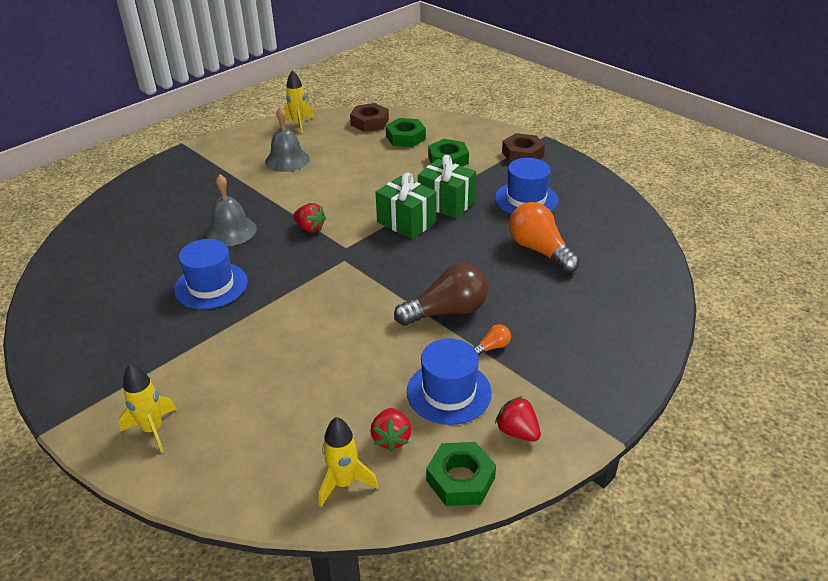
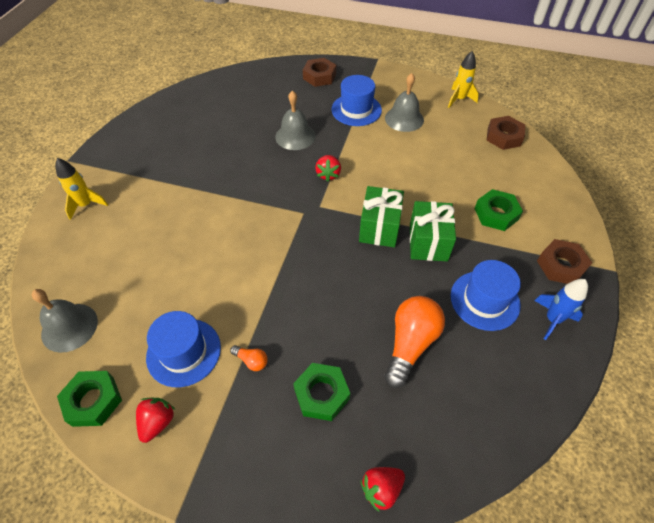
camera: 60 degrees right, 15 degrees up
(158, 185) = (319, 76): none -> brown nut
(211, 285) = (230, 158): blue hat -> blue hat (356, 110)
(344, 483) = (69, 327): yellow rocket -> grey bell
(391, 438) = (120, 336): red strawberry -> red strawberry (381, 489)
(405, 137) = (503, 170): green nut -> green nut (321, 394)
(446, 311) = (279, 308): brown light bulb -> none
(565, 178) = (552, 319): none -> blue rocket

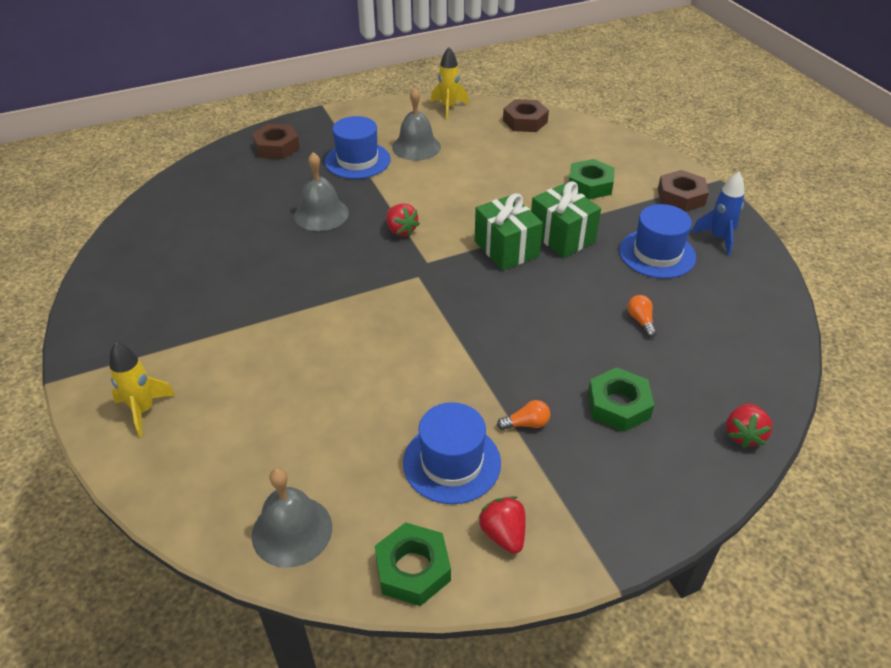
camera: 40 degrees left, 10 degrees down
(410, 344) = (641, 321): orange light bulb -> orange light bulb, size x0.44

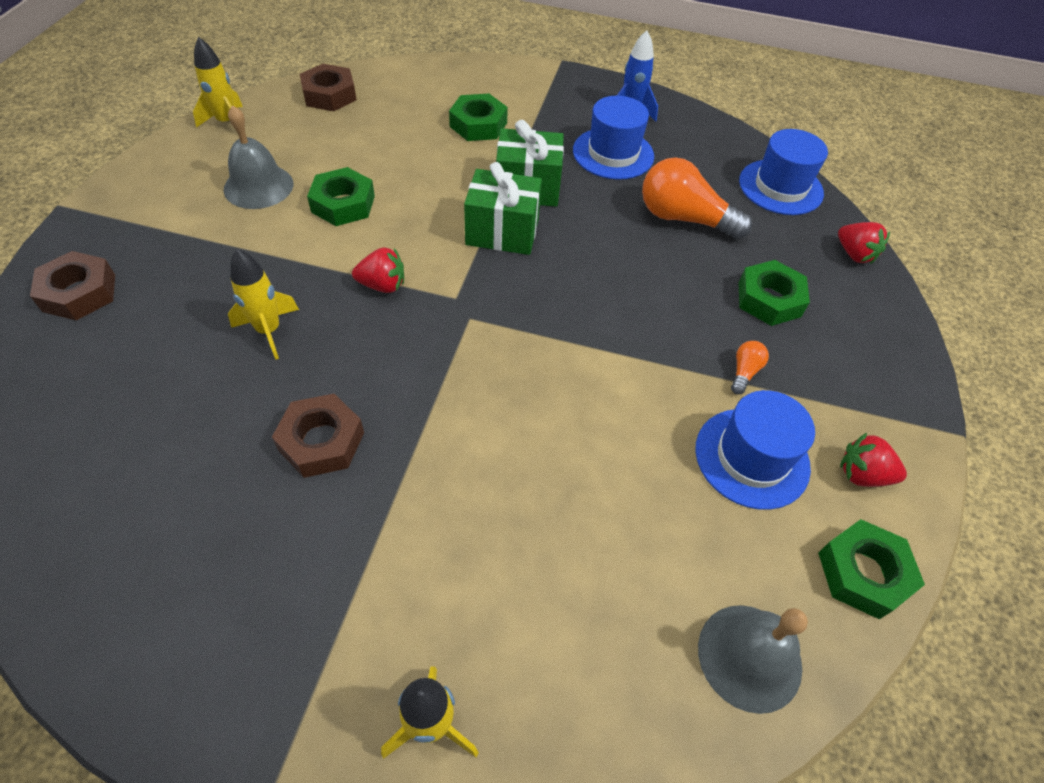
camera: 55 degrees left, 10 degrees up
(321, 214) = (269, 331): grey bell -> yellow rocket
(357, 160) = (214, 242): blue hat -> blue hat (780, 187)
(443, 180) = (343, 204): none -> green nut
(641, 321) = (684, 218): orange light bulb -> orange light bulb, size x2.26
(681, 197) = (558, 92): brown nut -> brown nut (321, 441)

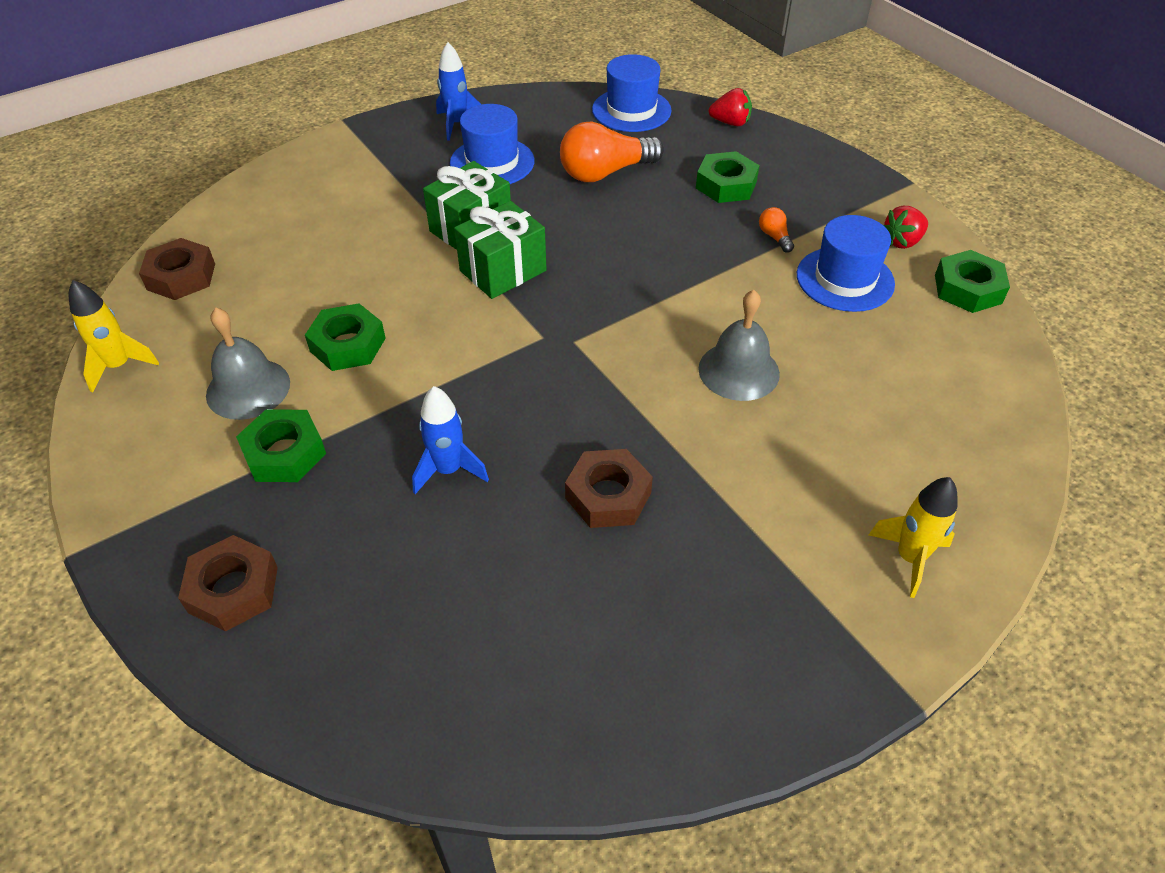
camera: 45 degrees left, 5 degrees down
(269, 331) = (448, 470): yellow rocket -> blue rocket
(382, 285) = (479, 372): red strawberry -> none
(478, 125) = (357, 211): green nut -> green nut (284, 453)
(749, 657) = (982, 374): grey bell -> grey bell (738, 371)

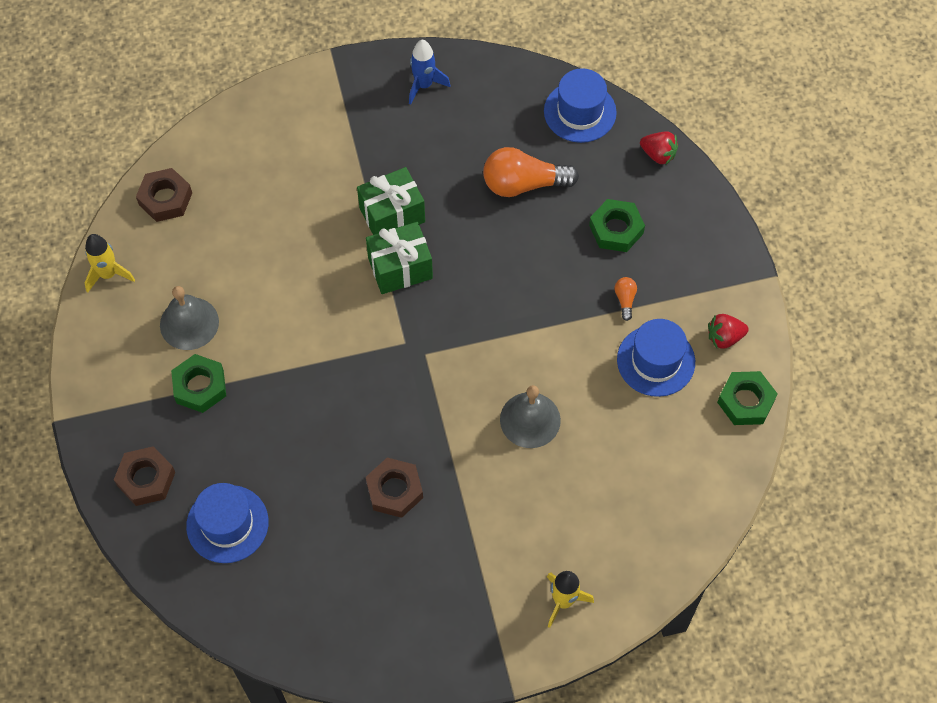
camera: 20 degrees right, 15 degrees up
(348, 344) = (266, 305): green nut -> none
(448, 470) = (300, 436): blue rocket -> none
(492, 162) = (436, 143): blue hat -> blue hat (227, 524)

